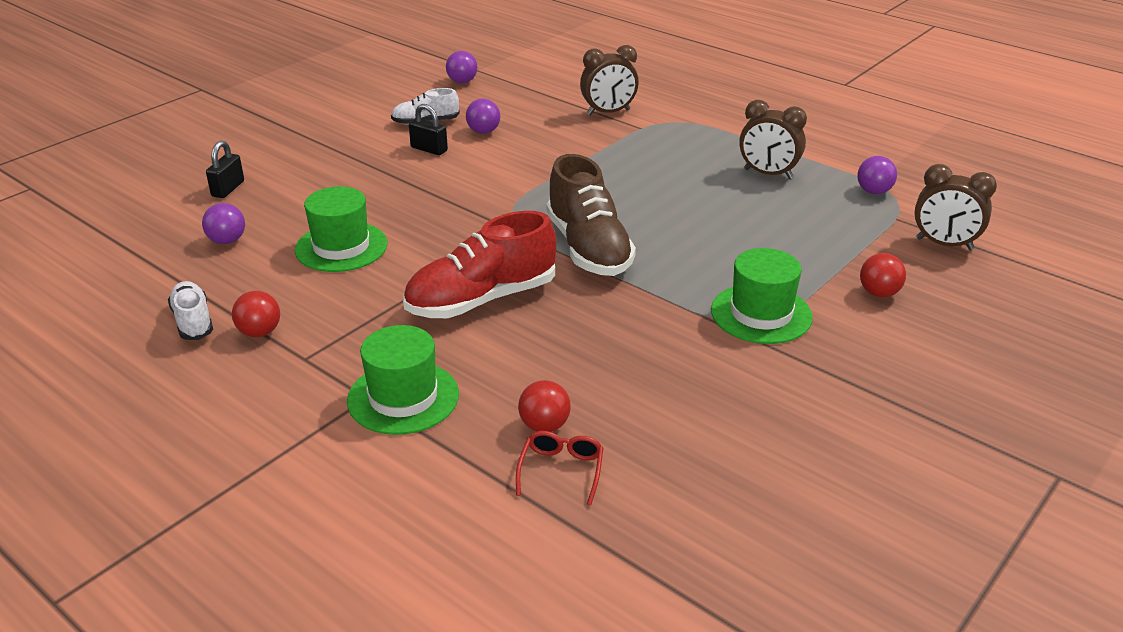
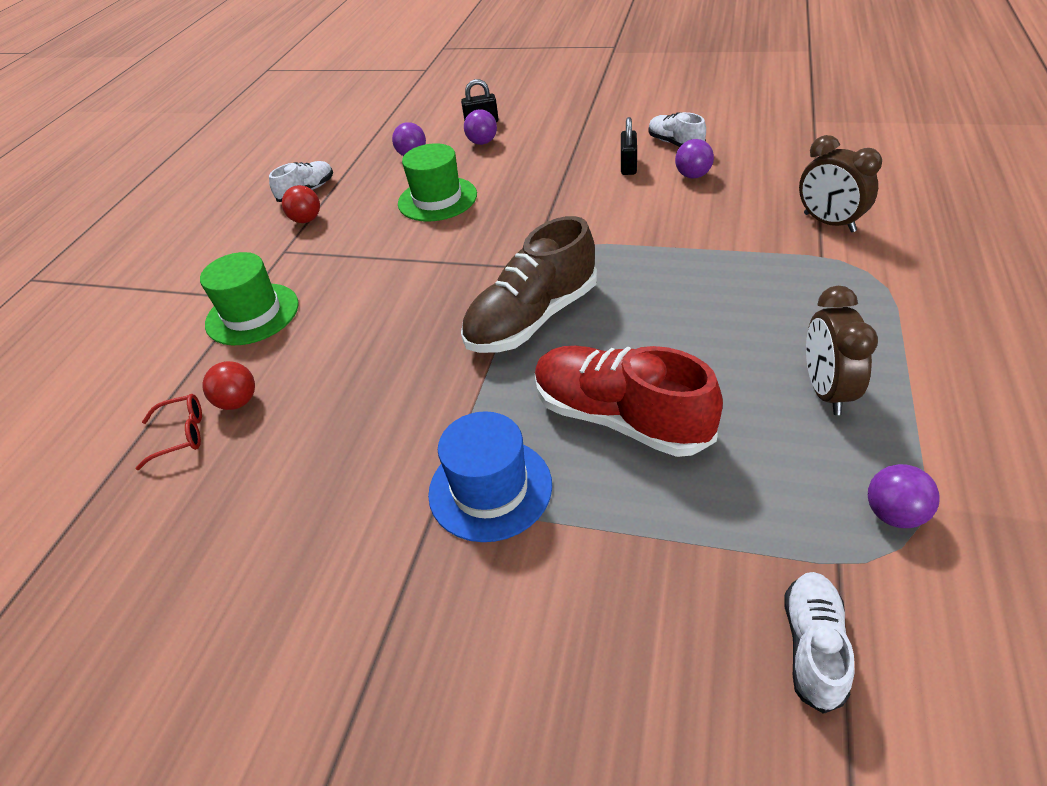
camera: 70 degrees right, 10 degrees up
(462, 81) = (777, 125): purple ball -> purple ball (482, 142)
(482, 299) = (404, 294): red shoe -> red shoe (620, 418)
(761, 314) = (490, 489): green hat -> blue hat
(879, 293) = (610, 594): red ball -> none
(944, 244) = (813, 646): brown clock -> white shoe

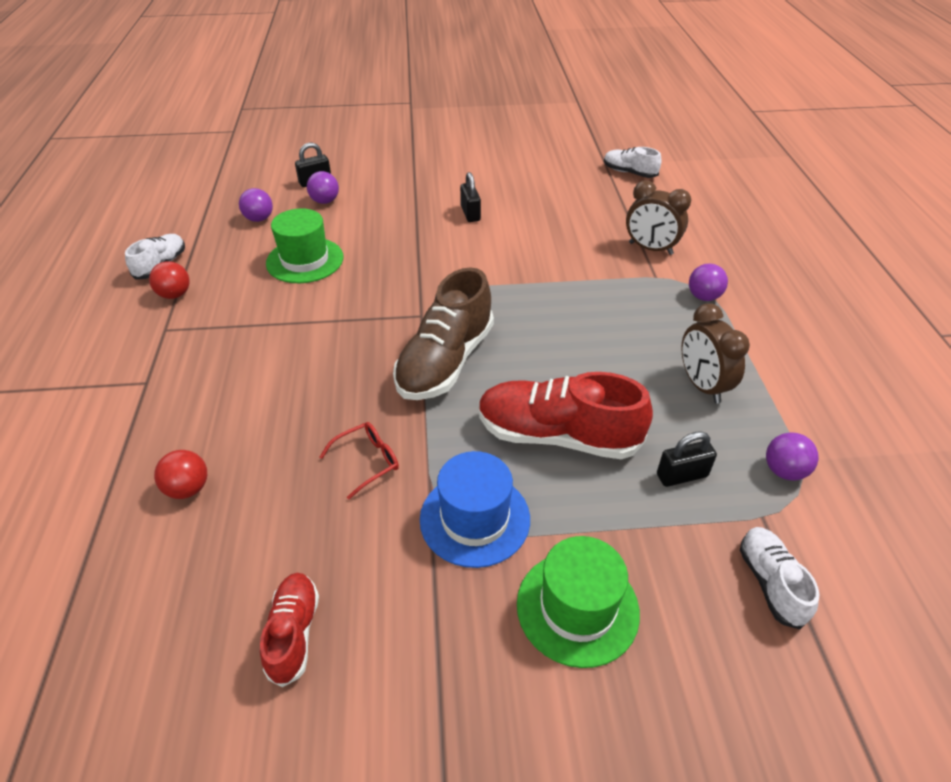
camera: 25 degrees left, 0 degrees up
(181, 435) = (140, 534): red glasses -> red glasses (367, 461)
(252, 314) = (160, 398): green hat -> green hat (577, 607)
(267, 561) = (294, 633): none -> red shoe
(675, 143) = (502, 190): white shoe -> white shoe (629, 173)
(693, 175) = (528, 218): purple ball -> purple ball (703, 297)
(752, 491) = (682, 475): none -> black padlock

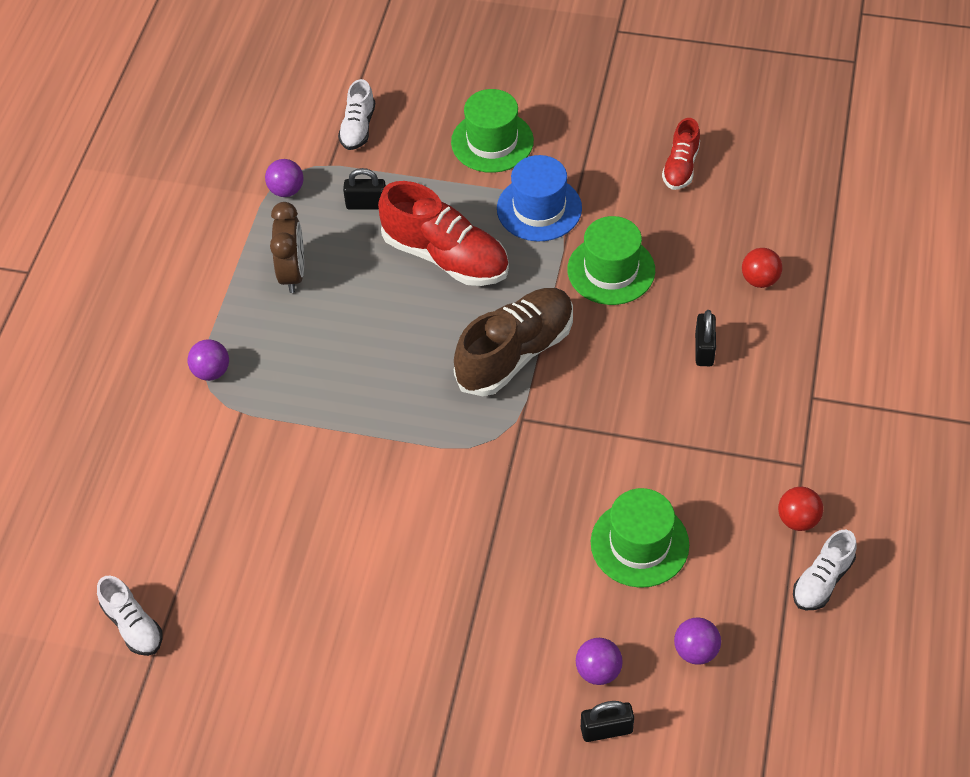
camera: 160 degrees left, 10 degrees up
(367, 461) = (611, 270): red glasses -> green hat
(470, 213) = (403, 586): black padlock -> black padlock (704, 349)
(650, 248) = (215, 458): brown clock -> none

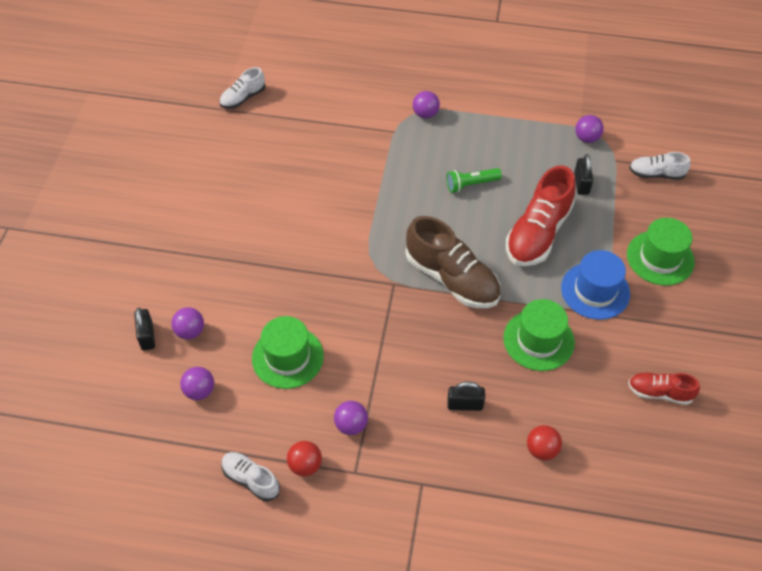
camera: 85 degrees right, 0 degrees up
(293, 273) = (511, 148): brown clock -> none
(355, 323) = (471, 184): none -> green flashlight
(738, 469) = (351, 425): none -> purple ball

